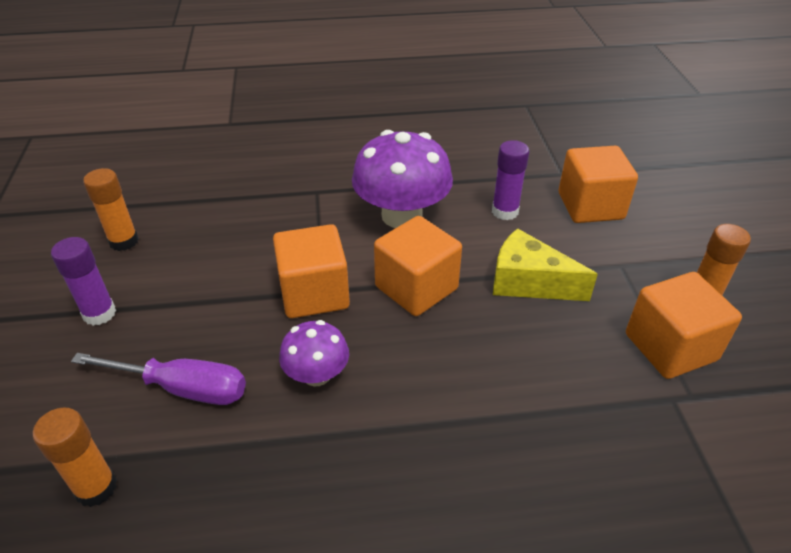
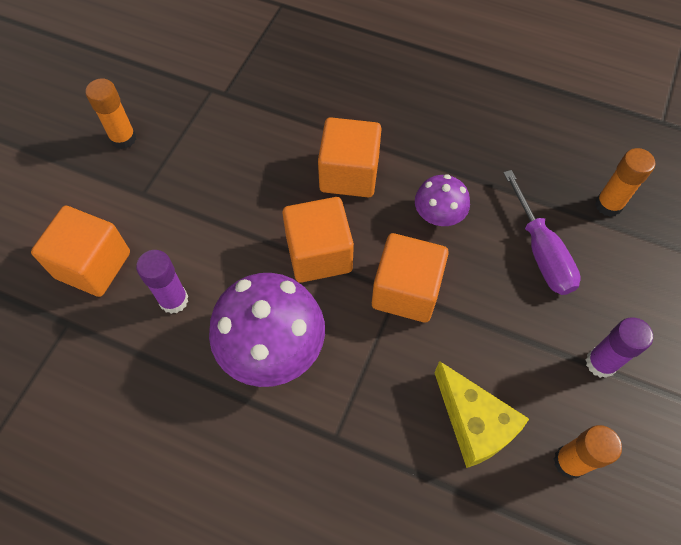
camera: 150 degrees left, 20 degrees up
(182, 388) = (540, 251): purple screwdriver -> purple screwdriver turned 150 degrees counterclockwise
(529, 282) = (227, 214): yellow cheese -> yellow cheese (474, 423)
(670, 347) = (187, 120): orange cube -> orange cube (349, 174)

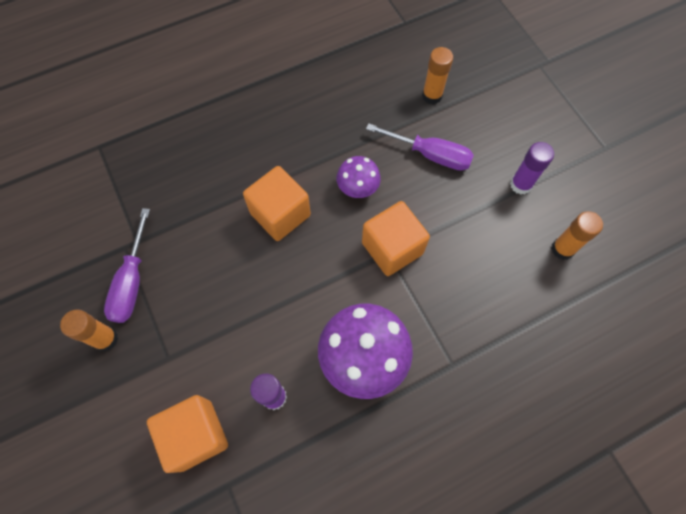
camera: 50 degrees left, 5 degrees up
(187, 117) = (132, 281): none -> purple screwdriver
(319, 254) = (322, 278): orange cube -> none
(474, 423) = (504, 279): yellow cheese -> none

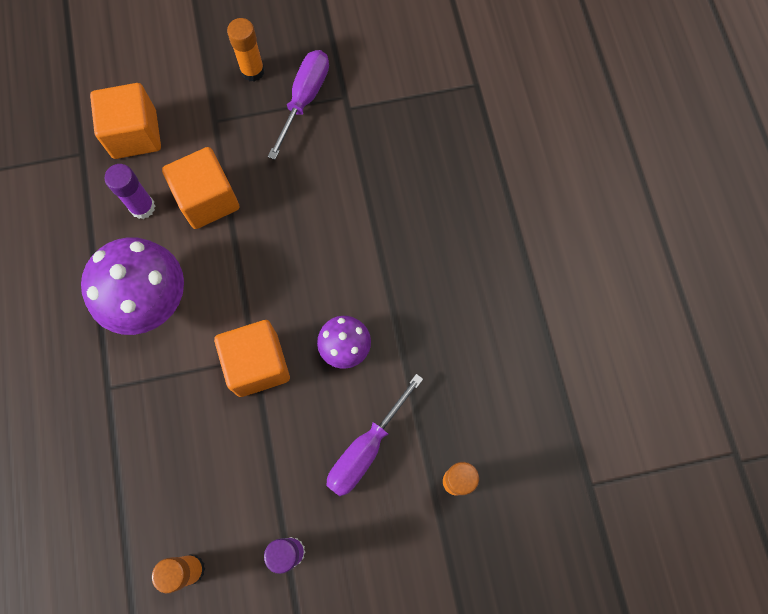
camera: 105 degrees right, 5 degrees up
(132, 281) = (304, 99): purple screwdriver -> purple screwdriver turned 90 degrees clockwise
(280, 214) = (337, 254): orange cube -> orange cube (207, 199)

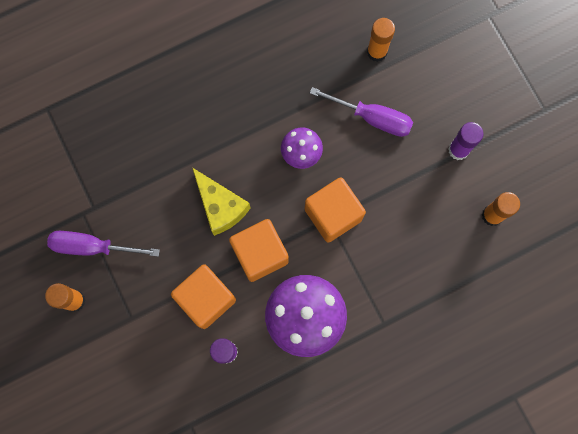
camera: 105 degrees left, 5 degrees up
(134, 134) = (160, 384): orange cube -> orange cube (260, 254)
(308, 239) = (220, 206): none -> yellow cheese

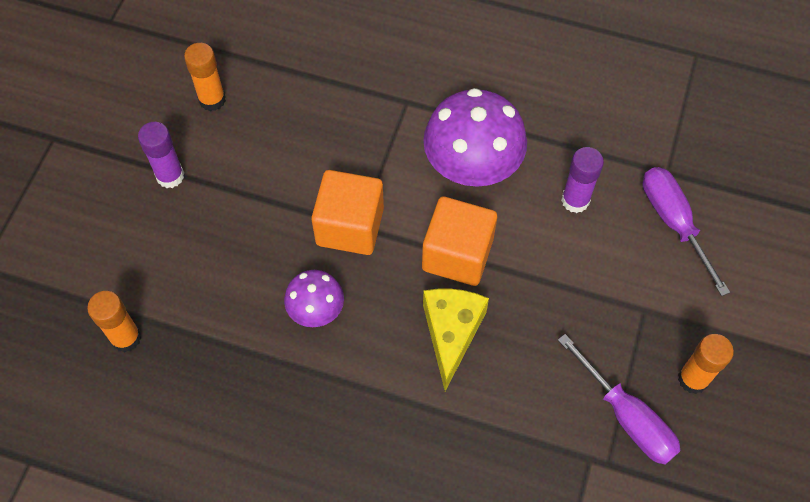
camera: 135 degrees left, 15 degrees down
(206, 299) = (551, 261): orange cube -> none
(372, 118) = (210, 278): purple screwdriver -> purple screwdriver (674, 223)

